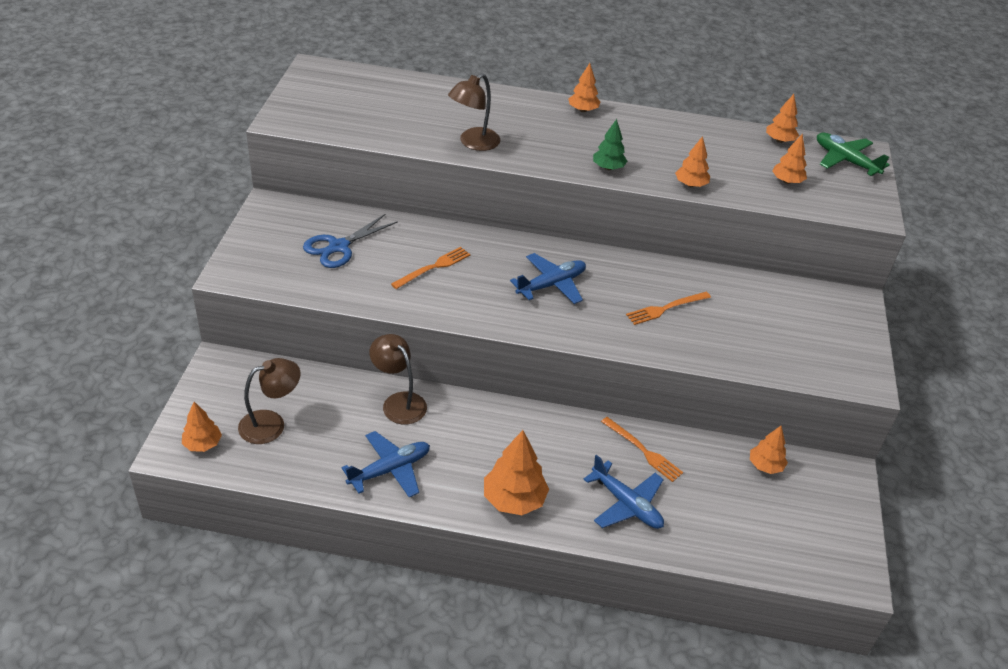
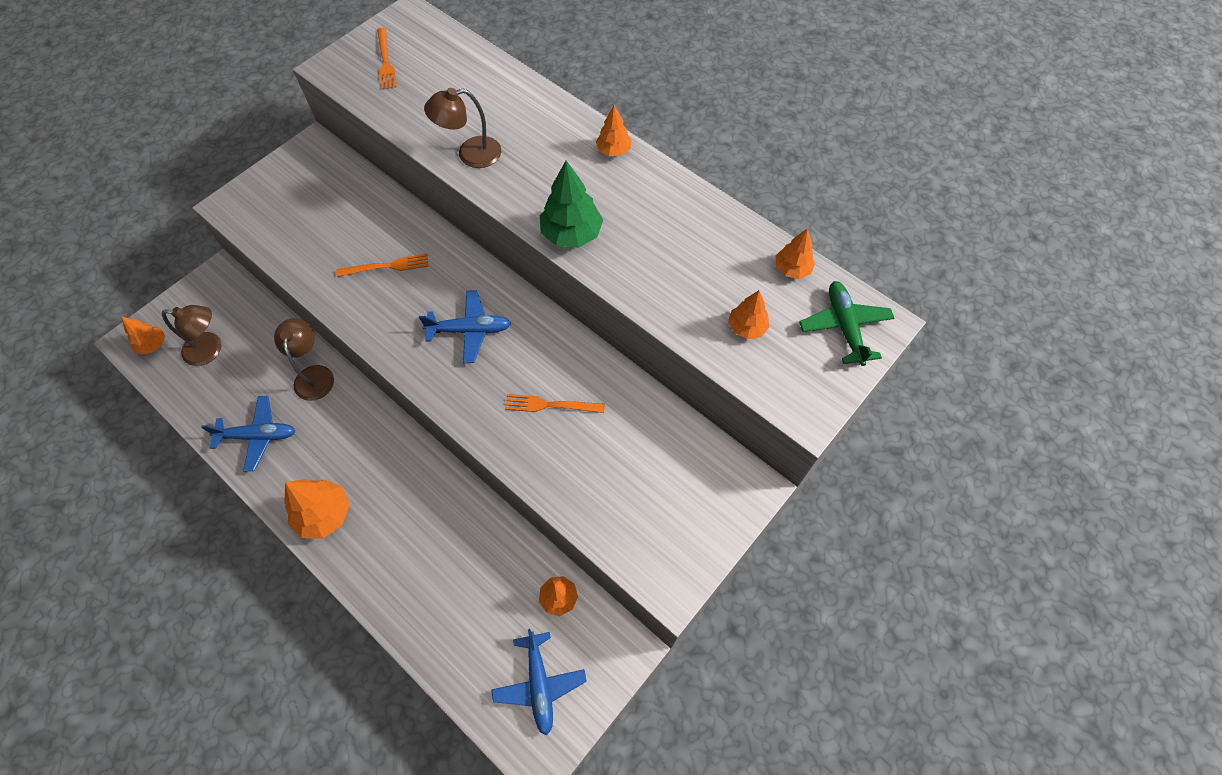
camera: 35 degrees right, 20 degrees up
(338, 247) = (330, 211): blue scissors -> none
(608, 168) = (571, 234): green tree -> green tree, size x1.64
(626, 504) = (407, 568): blue plane -> blue plane (539, 684)
(643, 451) = (465, 524): orange fork -> orange fork (385, 61)
(690, 185) = (636, 289): orange tree -> none

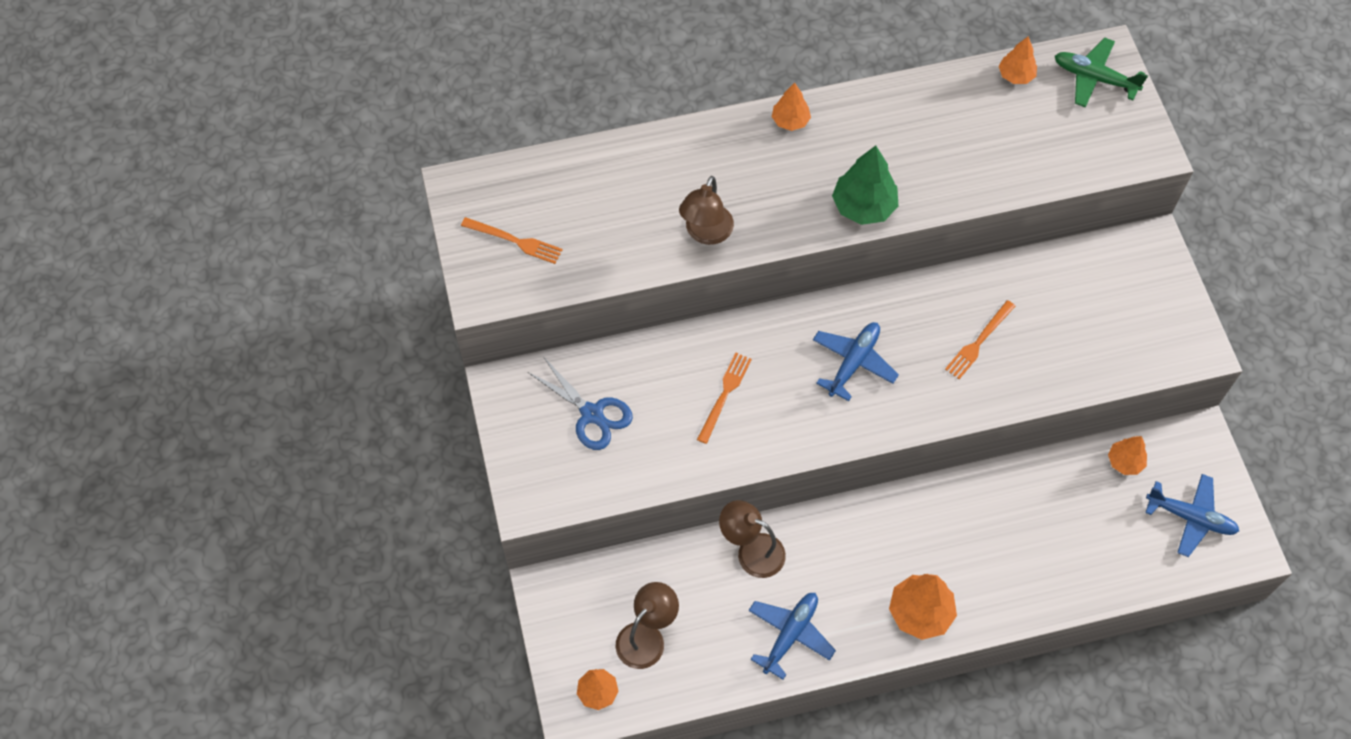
camera: 55 degrees left, 0 degrees up
(321, 202) = (592, 414): none -> blue scissors
(746, 327) = (1050, 141): orange tree -> none

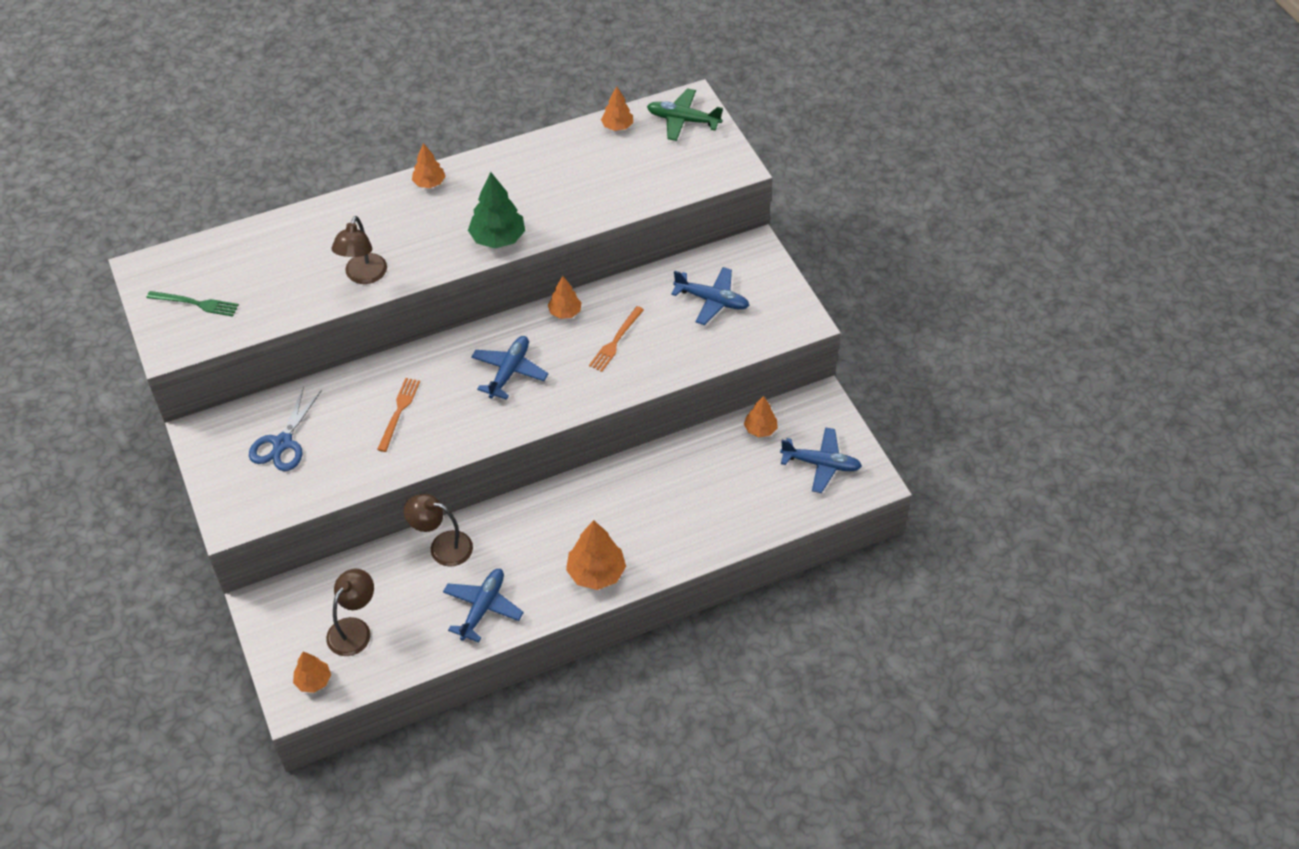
camera: 10 degrees left, 10 degrees down
(515, 241) = (196, 303): orange fork -> green fork
(592, 414) = (282, 443): blue scissors -> blue scissors turned 75 degrees clockwise
(923, 295) = (565, 312): none -> orange tree
(1095, 306) = (712, 300): none -> blue plane

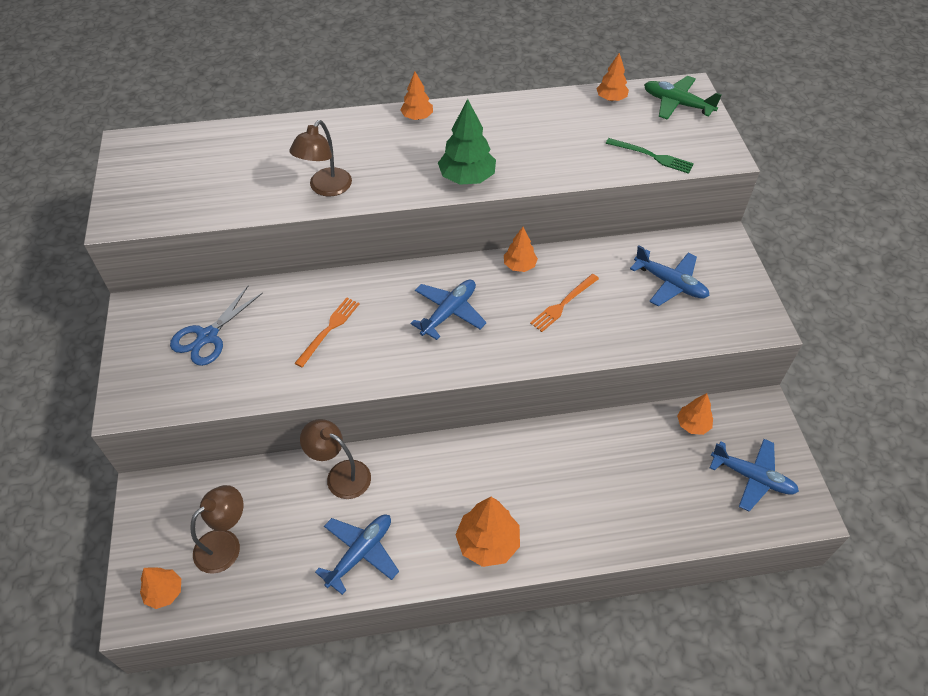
camera: 15 degrees right, 0 degrees up
(196, 303) = (160, 183): green fork -> green fork (652, 156)

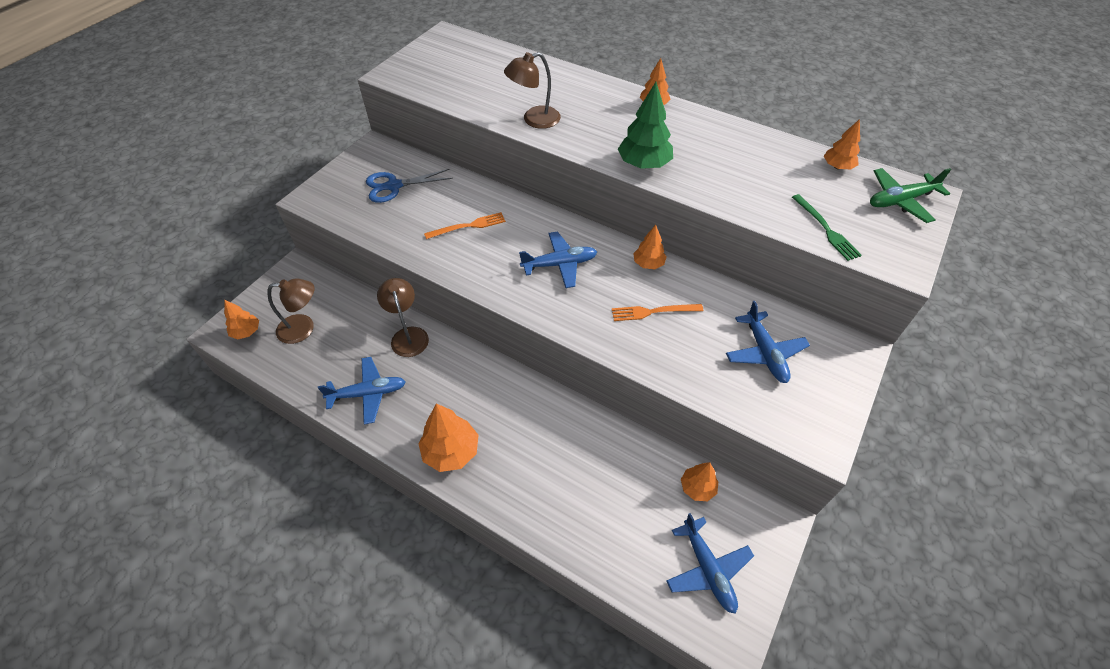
camera: 40 degrees right, 0 degrees up
(677, 104) = (900, 200): green plane -> green plane turned 90 degrees counterclockwise

